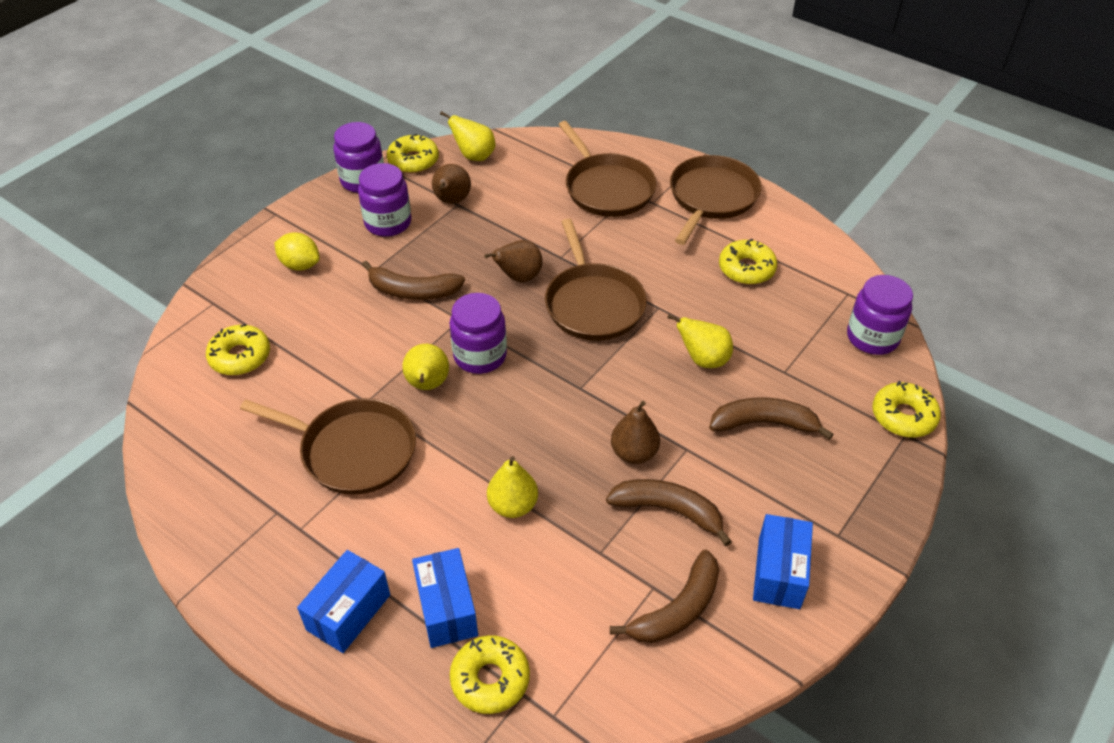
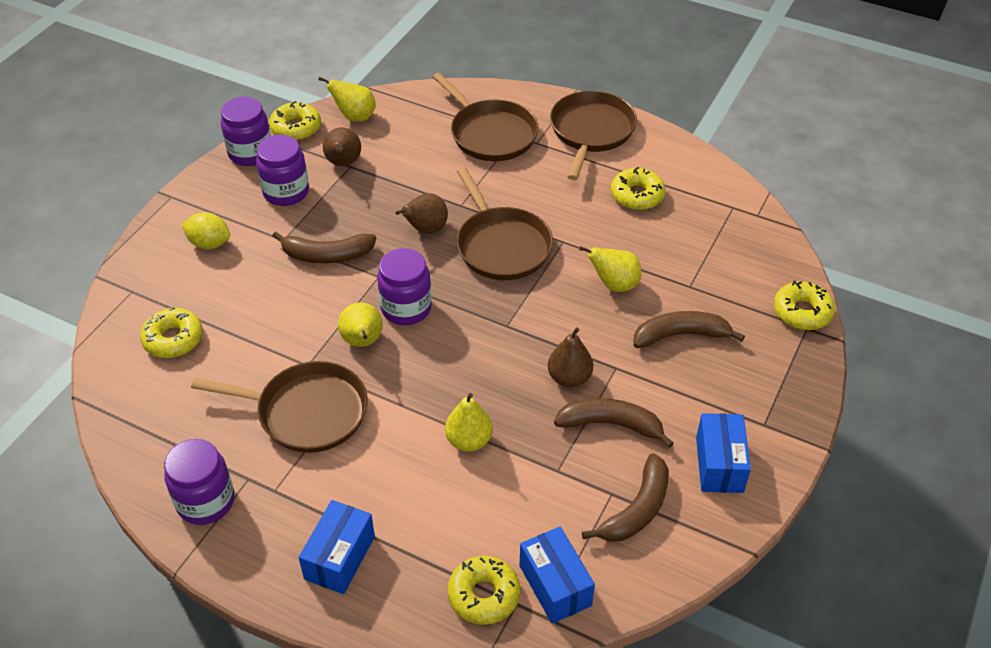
camera: 10 degrees left, 0 degrees up
(446, 609) = (430, 540): blue box -> blue box (555, 585)
(872, 337) = (762, 245): purple jar -> purple jar (206, 501)

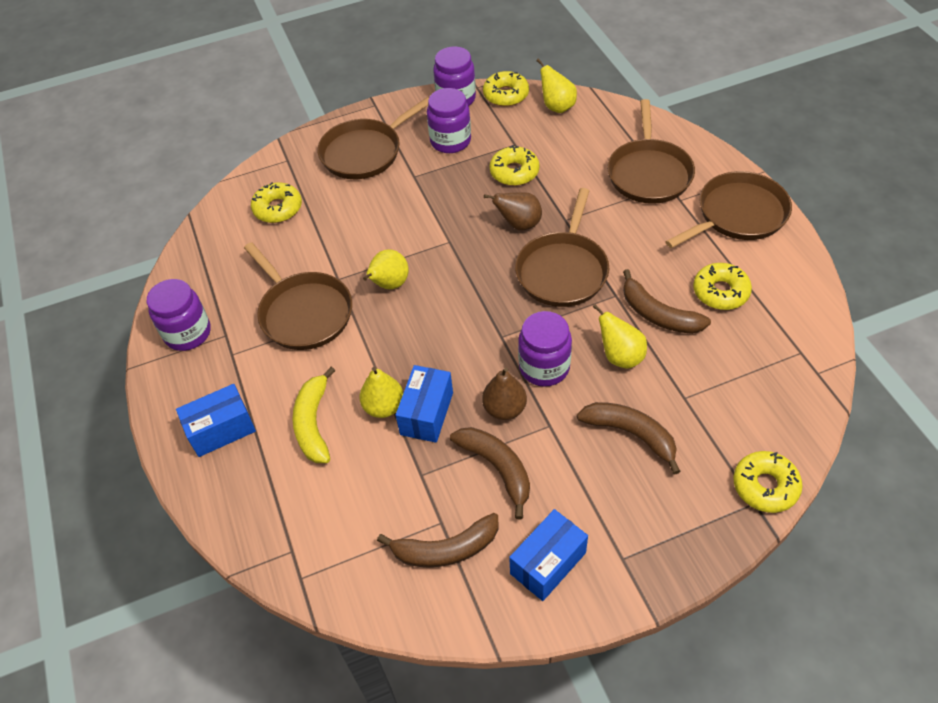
camera: 45 degrees right, 5 degrees up
(209, 243) = (364, 152): yellow lemon -> brown pan
(327, 255) = (430, 205): brown banana -> brown banana (658, 314)
(343, 163) = (512, 139): brown pear -> none
(406, 308) = (443, 277): purple jar -> purple jar (544, 367)
(421, 494) = (313, 423): none -> yellow banana
(484, 595) = (278, 527): yellow donut -> yellow donut (514, 172)
(555, 585) = (329, 559): blue box -> blue box (426, 413)

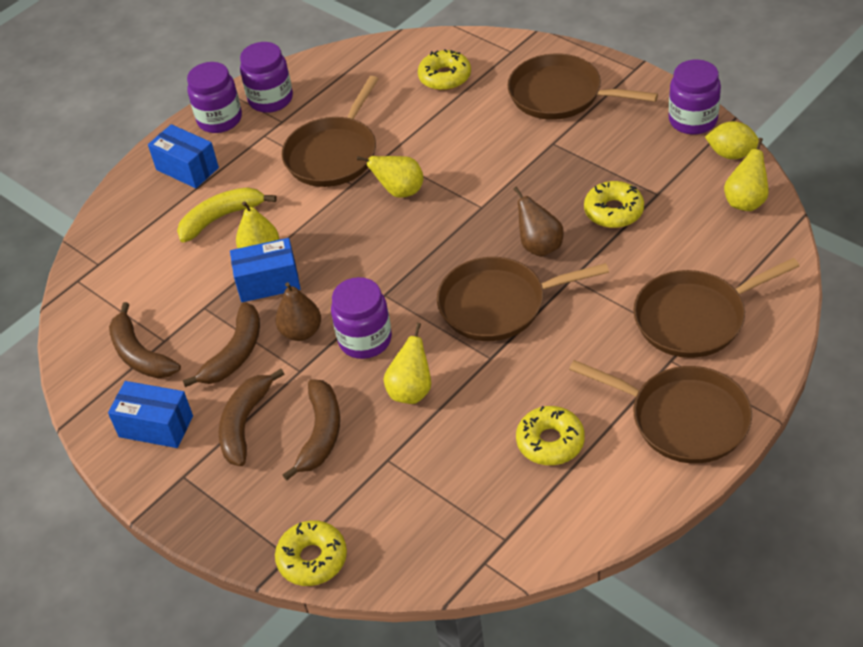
camera: 65 degrees right, 5 degrees down
(450, 141) = (624, 145): purple jar -> purple jar (220, 119)
(506, 95) = (731, 154): yellow donut -> yellow lemon
(658, 314) = (485, 401): brown banana -> brown banana (245, 424)

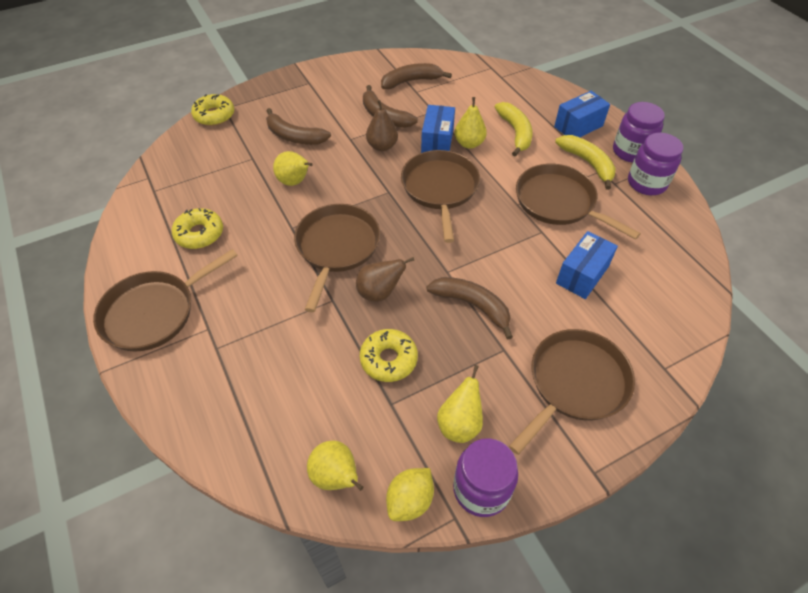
camera: 105 degrees right, 5 degrees up
(156, 426) = (351, 79): blue box -> blue box (582, 275)
(245, 424) = (326, 110): brown banana -> brown banana (472, 305)
(256, 147) = (588, 163): none -> yellow banana
(365, 340) = (354, 172): purple jar -> none
(400, 191) = (493, 228): yellow pear -> yellow pear (459, 424)
(445, 77) = (638, 301): yellow donut -> none
(694, 318) = (233, 363): brown pan -> brown pan (440, 189)

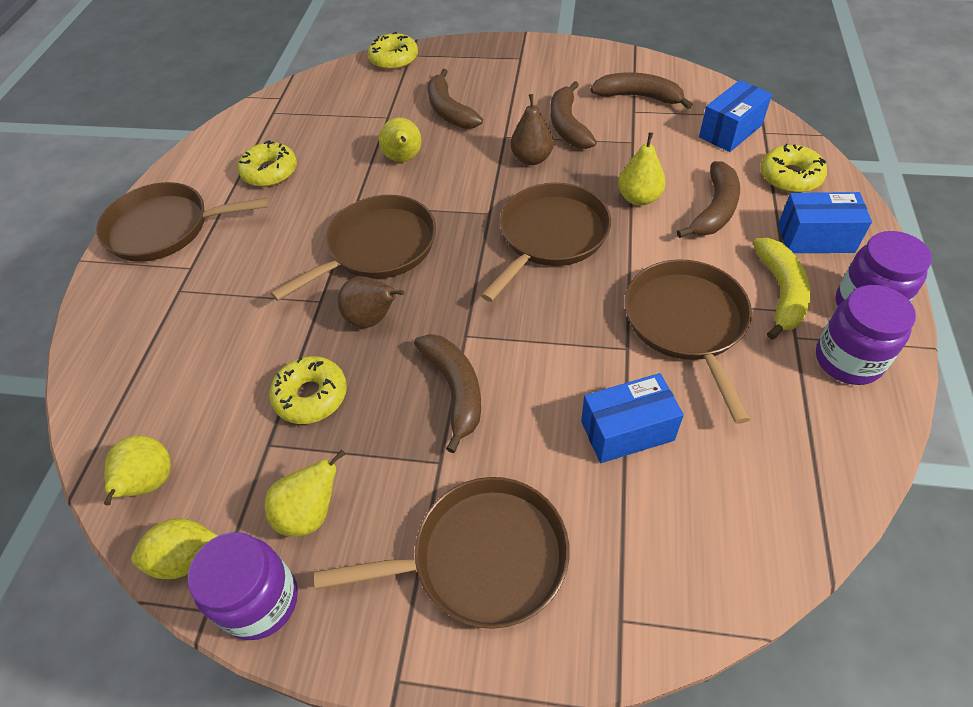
camera: 40 degrees right, 0 degrees up
(437, 141) = (602, 179): blue box -> blue box (730, 131)
(515, 132) = (715, 209): yellow banana -> brown banana
(537, 97) = (790, 177): none -> yellow donut

